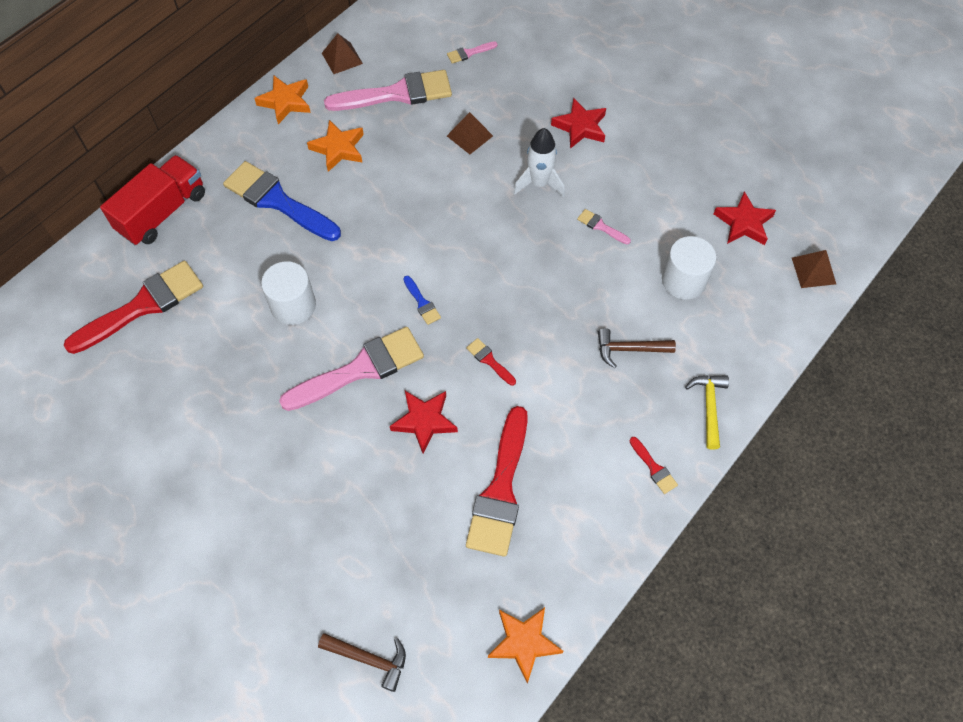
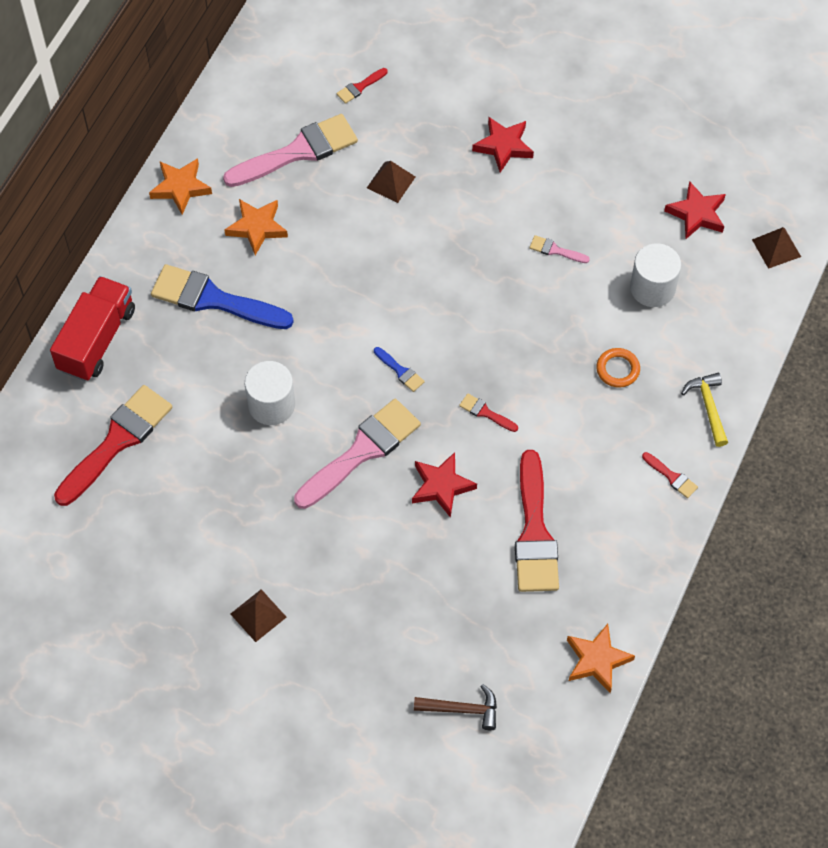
camera: 15 degrees left, 0 degrees up
(342, 58) = (223, 123): brown pyramid -> brown pyramid (258, 615)
(469, 53) = (360, 87): pink brush -> red brush
(539, 183) = (479, 218): white rocket -> none
(629, 349) = (617, 369): brown hammer -> orange ring

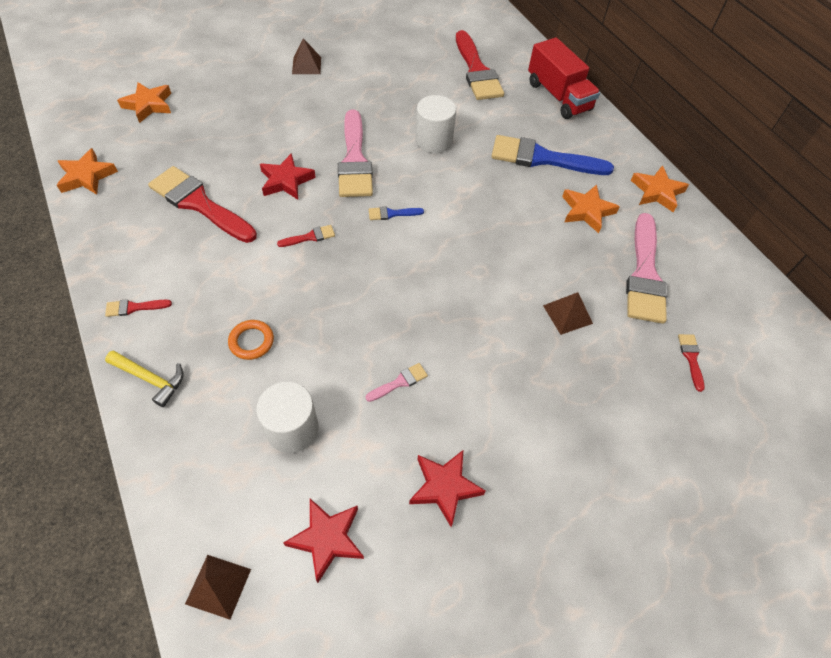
camera: 125 degrees right, 5 degrees down
(214, 299) = (542, 158): blue brush -> blue brush turned 135 degrees counterclockwise
(462, 709) = (148, 105): brown hammer -> orange star
(503, 146) = (543, 424): red star -> red star (444, 487)

